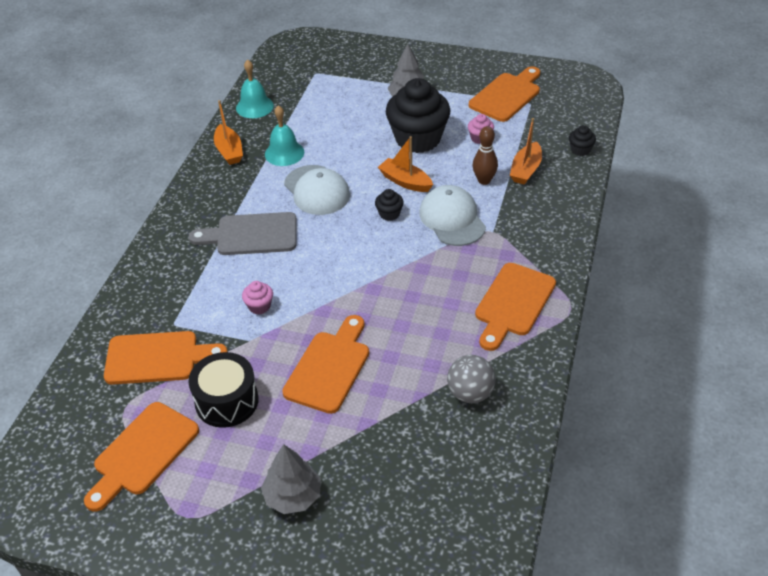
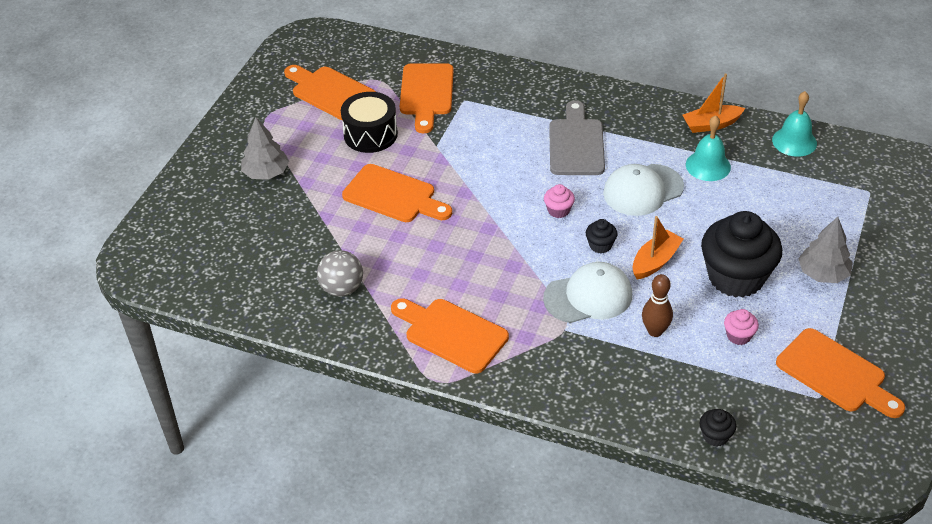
camera: 95 degrees right, 0 degrees up
(259, 306) = (477, 151): pink cupcake -> pink cupcake (558, 210)
(525, 170) = (674, 373): orange boat -> none

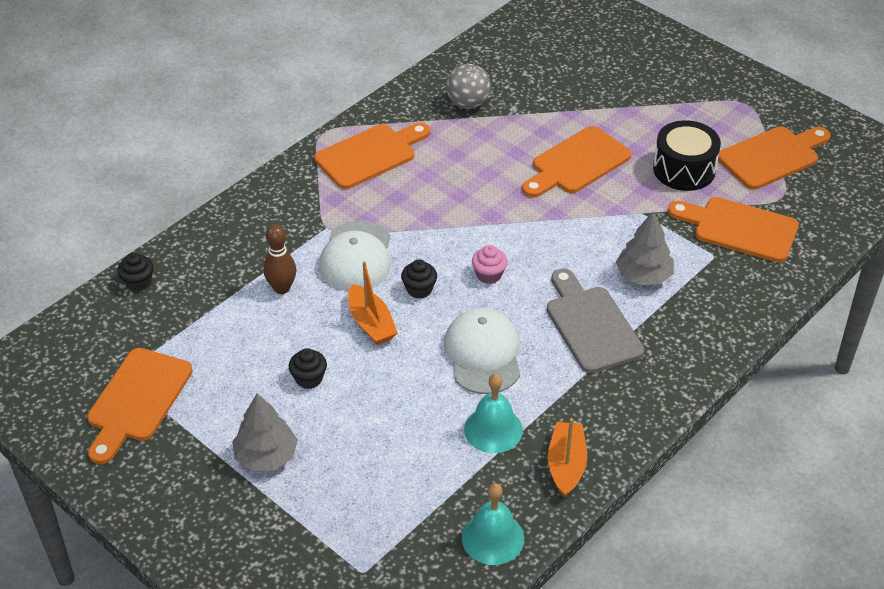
camera: 110 degrees right, 0 degrees up
(266, 173) = (655, 89): grey tree -> grey tree (643, 275)
(576, 144) = (591, 325): grey cutting board -> grey cutting board turned 135 degrees counterclockwise
(736, 277) = (309, 378): black cupcake -> black cupcake, size x0.41
(738, 336) = (234, 347): pink cupcake -> none
(836, 374) = (137, 400): orange cutting board -> orange cutting board turned 45 degrees counterclockwise

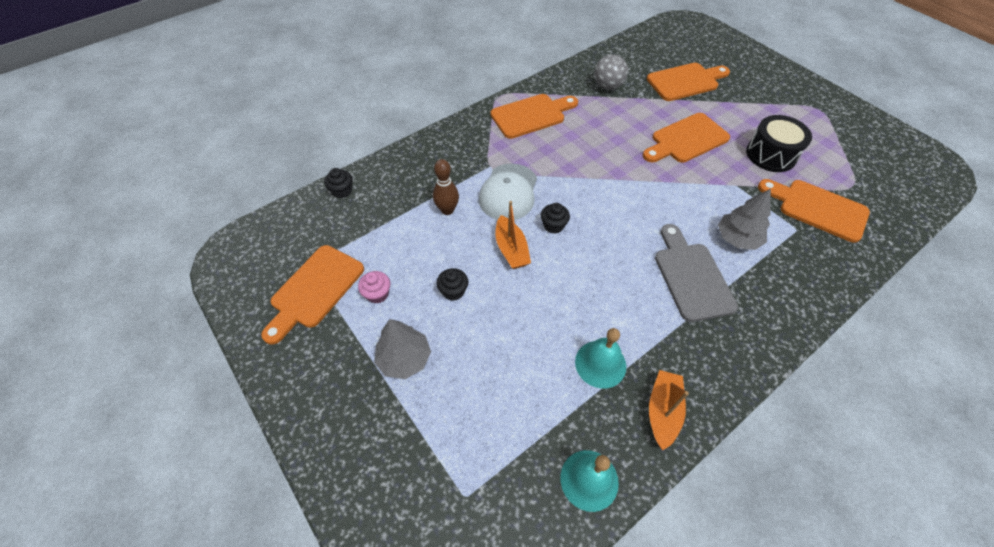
camera: 10 degrees right, 10 degrees up
(483, 354) = (598, 290): white cap -> none
(489, 275) = (610, 221): pink cupcake -> pink cupcake (377, 294)
(772, 156) = (842, 153): orange cutting board -> orange cutting board (685, 81)

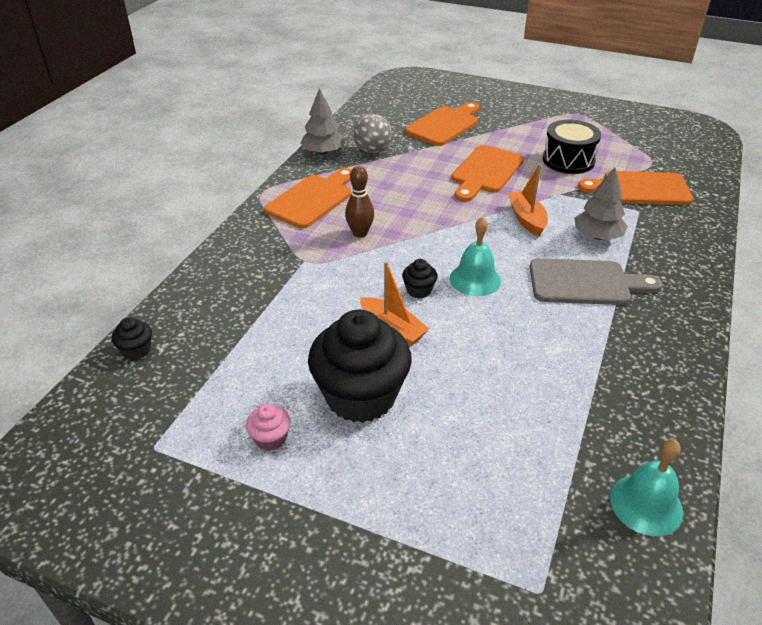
camera: 30 degrees left, 15 degrees down
(314, 290) = (182, 471): orange cutting board -> none
(404, 358) = (358, 489): grey tree -> grey tree (323, 152)
(447, 210) = (289, 320): brown bowling pin -> brown bowling pin (360, 233)
(453, 291) = (360, 396): black cupcake -> black cupcake, size x2.41
(508, 192) = (345, 278): white cap -> none
(600, 364) = (568, 394): turquoise bell -> turquoise bell (475, 279)
(663, 411) = (658, 408): orange boat -> orange boat (527, 219)
(691, 276) = (585, 283): grey cutting board -> grey cutting board turned 135 degrees clockwise

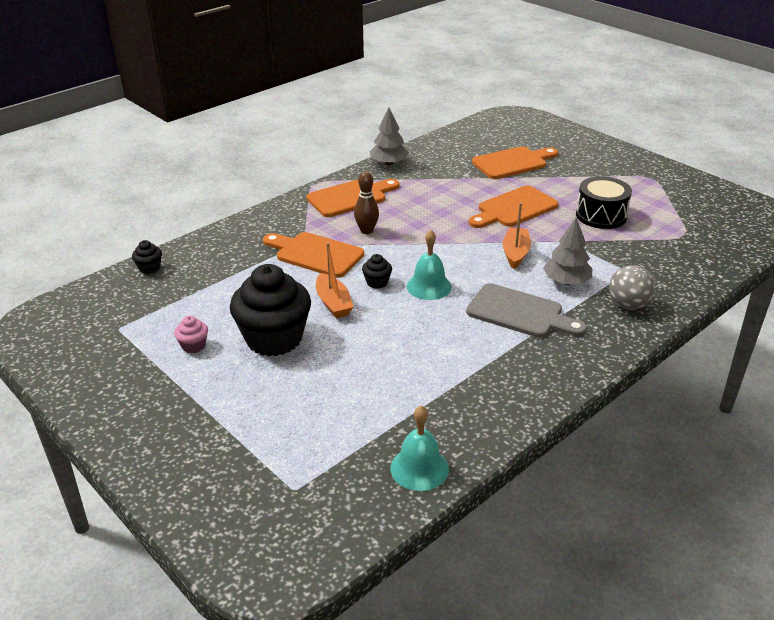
camera: 25 degrees right, 5 degrees down
(372, 150) = (431, 170): grey ball -> grey ball (628, 305)
(640, 189) = (647, 254): orange cutting board -> orange cutting board (315, 254)

